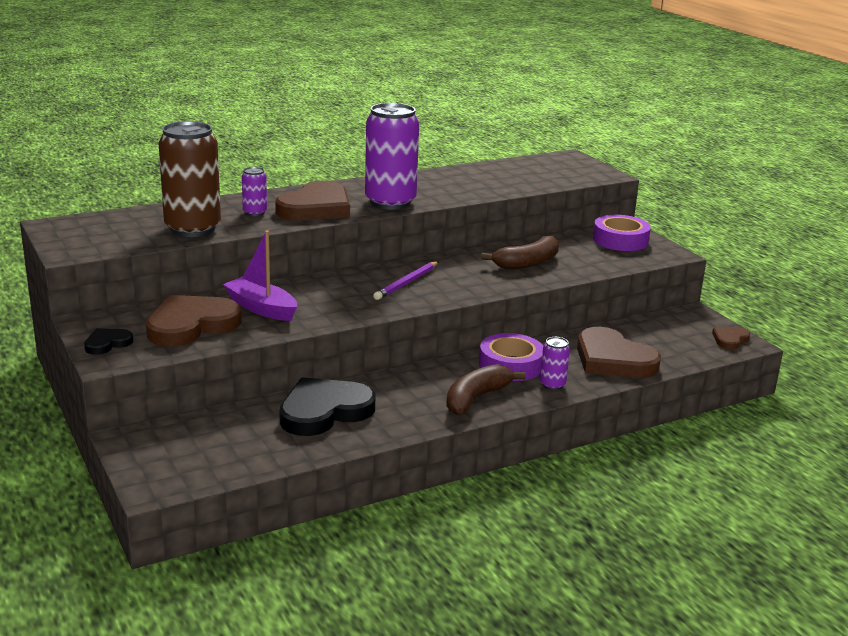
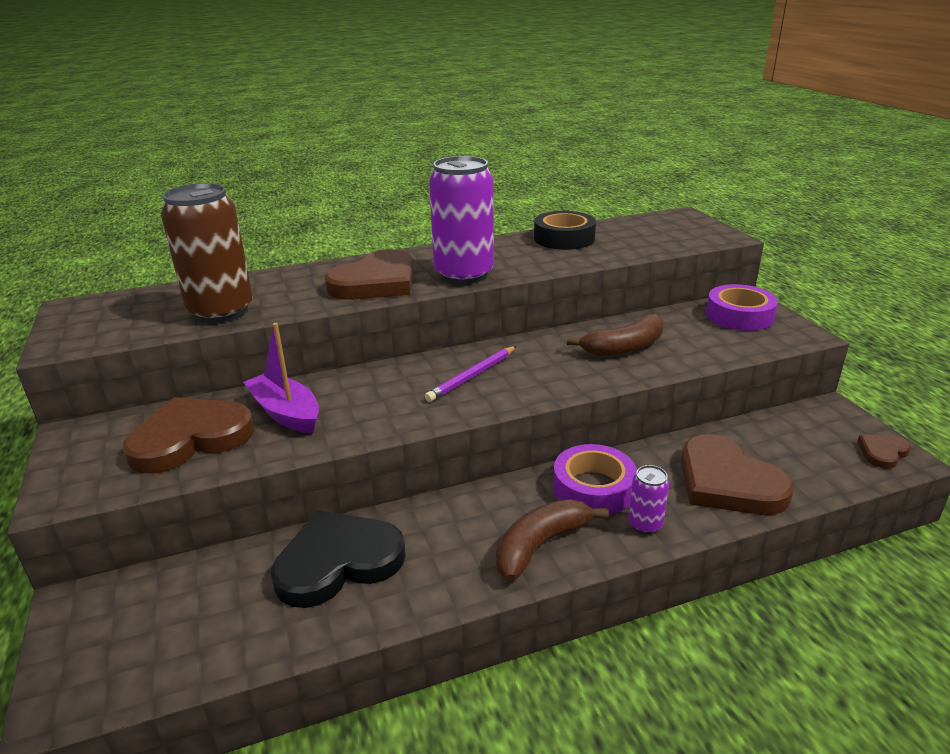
camera: 10 degrees right, 5 degrees up
(107, 343) = (75, 466): black heart -> none
(255, 212) = (303, 289): purple can -> none
(469, 174) = (564, 238): none -> black tape

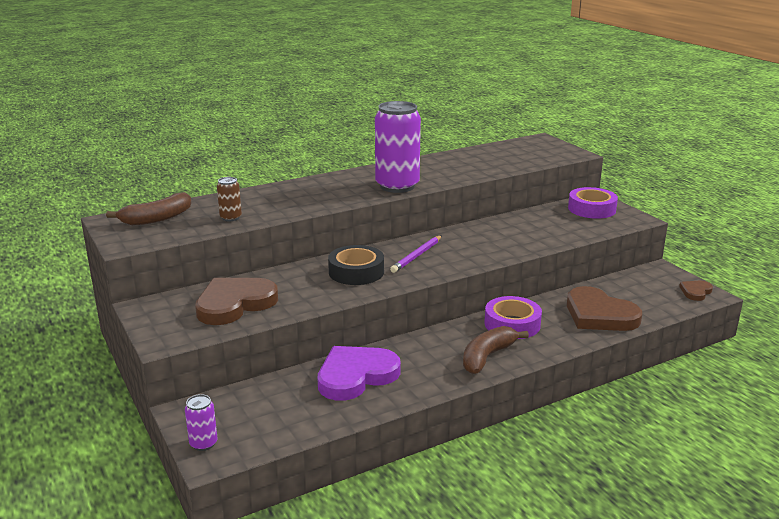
camera: 10 degrees left, 5 degrees down
(221, 311) = (230, 218): brown can -> brown can, size x0.45
(286, 413) = (294, 285): purple boat -> none
(338, 562) = (356, 376): black heart -> purple heart
(376, 282) = (334, 194): brown heart -> none
(564, 238) = (459, 159): black tape -> black tape (356, 272)
(624, 347) = (517, 233): brown banana -> brown banana (157, 218)
(645, 524) = (551, 341): purple can -> purple can (203, 443)

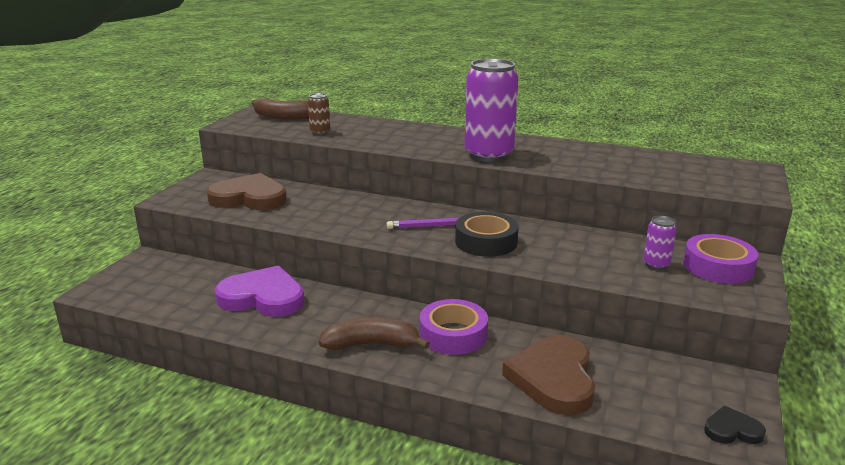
camera: 50 degrees right, 0 degrees up
(203, 443) = (110, 281): purple can -> purple can (656, 264)
(356, 272) = (366, 215): black tape -> black tape (486, 242)
(695, 292) = (732, 430): brown heart -> black heart

